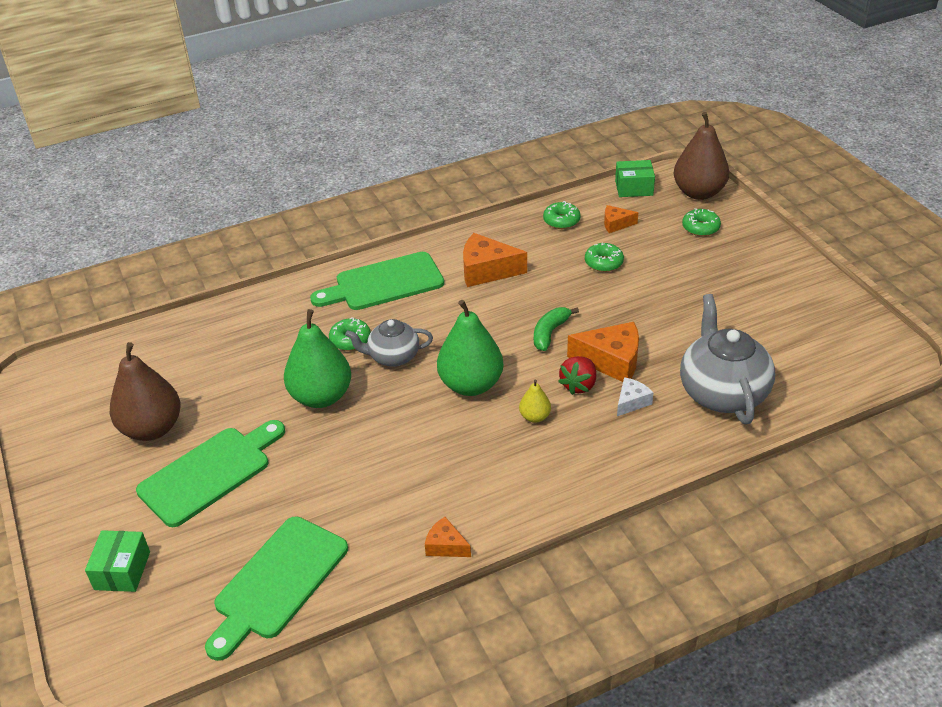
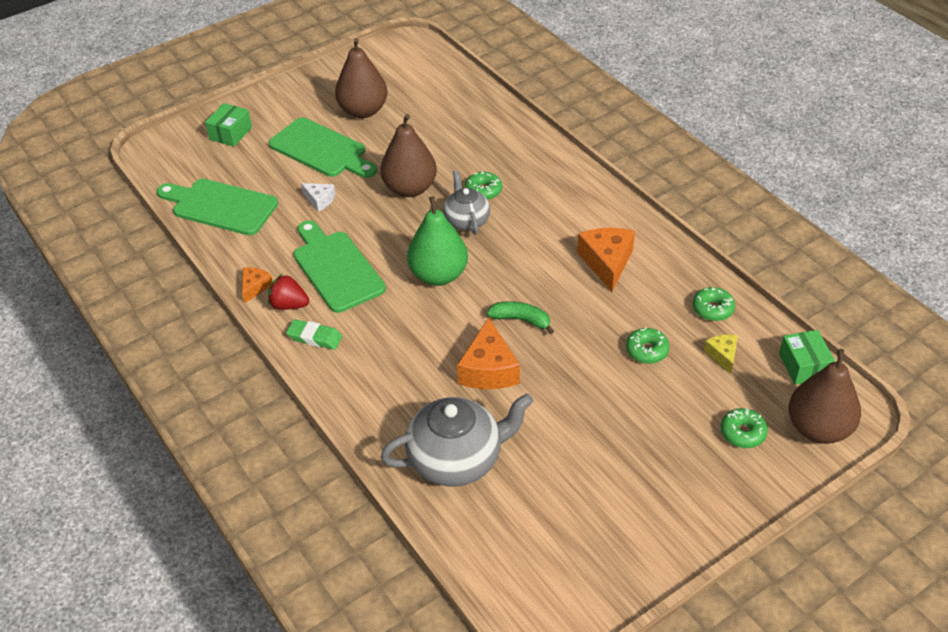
camera: 80 degrees right, 5 degrees up
(122, 570) = (231, 133): green box -> green box turned 60 degrees counterclockwise
(321, 397) = (410, 188): green pear -> brown pear
(384, 283) = (567, 196): green cutting board -> green cutting board (336, 268)
(535, 417) = (403, 322): yellow pear -> none
(543, 491) = (315, 337): none -> green eraser
(579, 385) = (450, 348): red strawberry -> red strawberry (289, 305)
(616, 224) = (722, 355): orange cheese -> yellow cheese
(631, 402) = (433, 389): white cheese -> white cheese (320, 200)

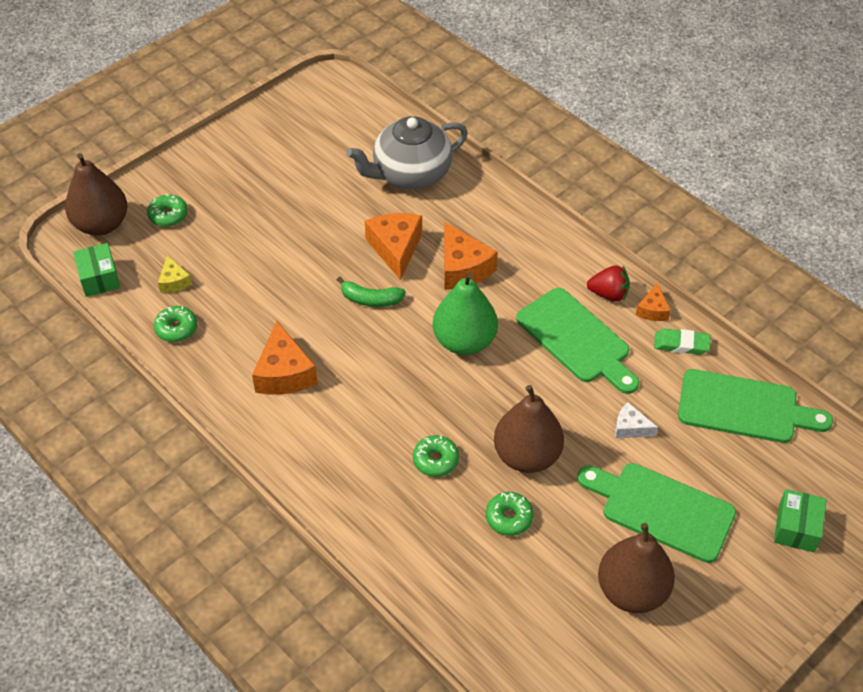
camera: 170 degrees right, 5 degrees up
(315, 337) = (569, 264): green eraser -> green eraser (681, 344)
(423, 343) = (463, 268): none -> orange cheese
(466, 220) = (448, 414): grey teapot -> none
(647, 350) = (246, 280): green donut -> green donut (509, 518)

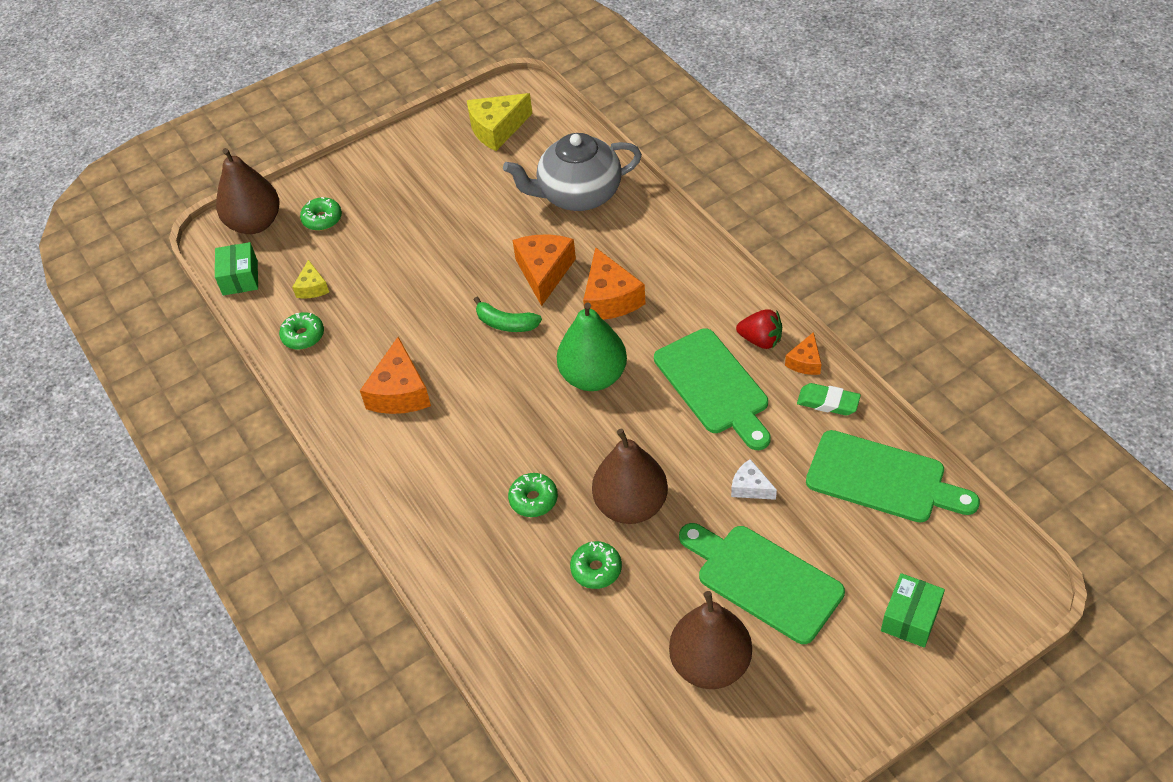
camera: 15 degrees right, 0 degrees up
(319, 118) = (497, 129): none -> yellow cheese

